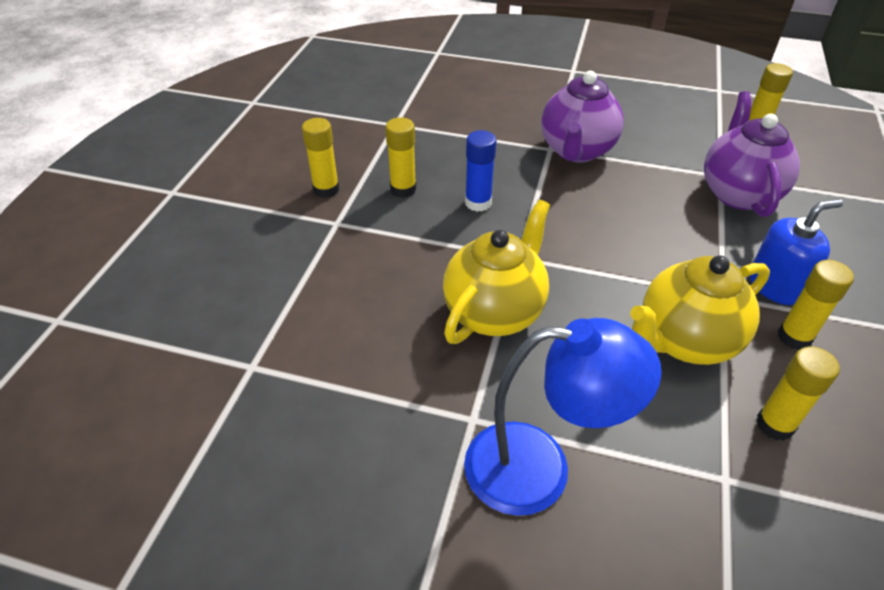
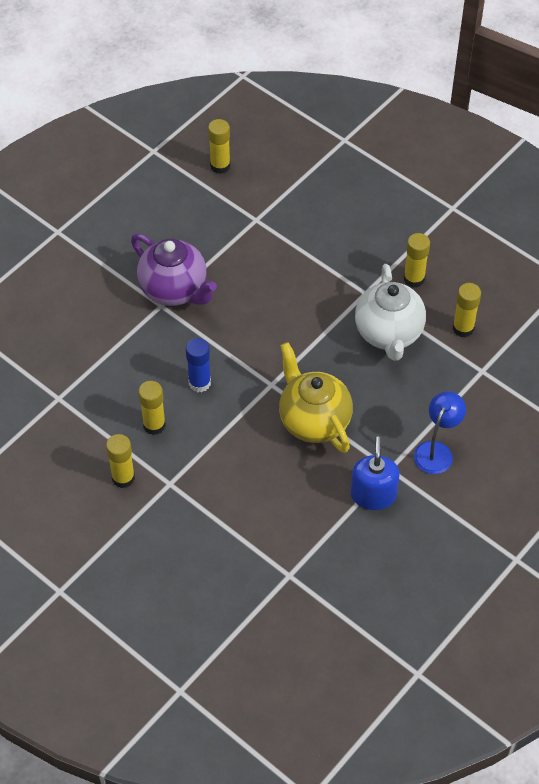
camera: 65 degrees left, 10 degrees up
(539, 468) = (436, 451): blue lamp -> blue lamp, size x0.63
(684, 341) = (389, 334): yellow teapot -> white teapot
(738, 193) = (280, 222): purple teapot -> none
(775, 285) = (372, 260): blue soap dispenser -> blue soap dispenser (373, 495)

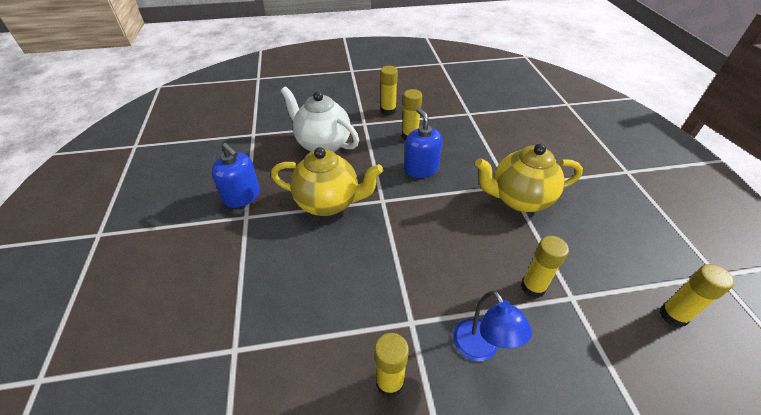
camera: 130 degrees right, 10 degrees down
(174, 290) = (519, 199): purple teapot -> yellow teapot
(199, 383) = (421, 168): blue glue stick -> blue soap dispenser
(389, 334) = (349, 305): white teapot -> white teapot (323, 144)
(436, 451) = (220, 253): blue lamp -> blue lamp (480, 349)
(463, 328) = (290, 376): yellow glue stick -> yellow glue stick (533, 287)

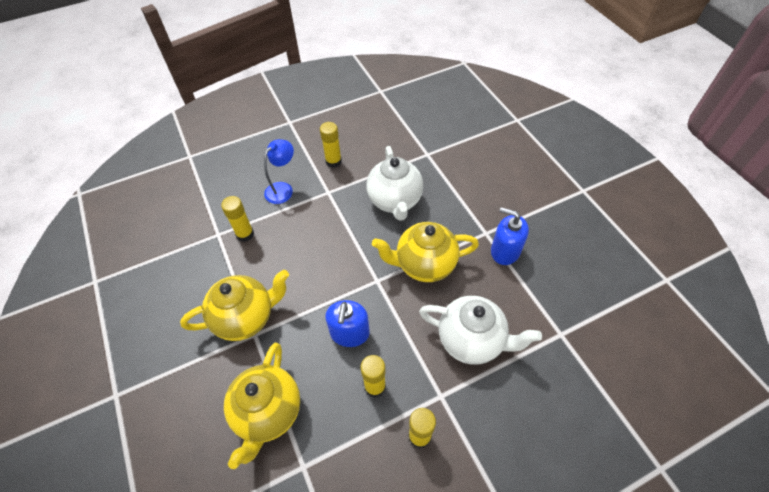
camera: 165 degrees right, 10 degrees up
(324, 281) = (395, 201): none -> white teapot
(421, 168) = (349, 333): blue soap dispenser -> blue soap dispenser turned 45 degrees clockwise
(480, 349) = (283, 189): blue lamp -> blue lamp turned 75 degrees clockwise
(493, 139) = (268, 412): none -> yellow teapot
(673, 315) = (149, 239): yellow glue stick -> none

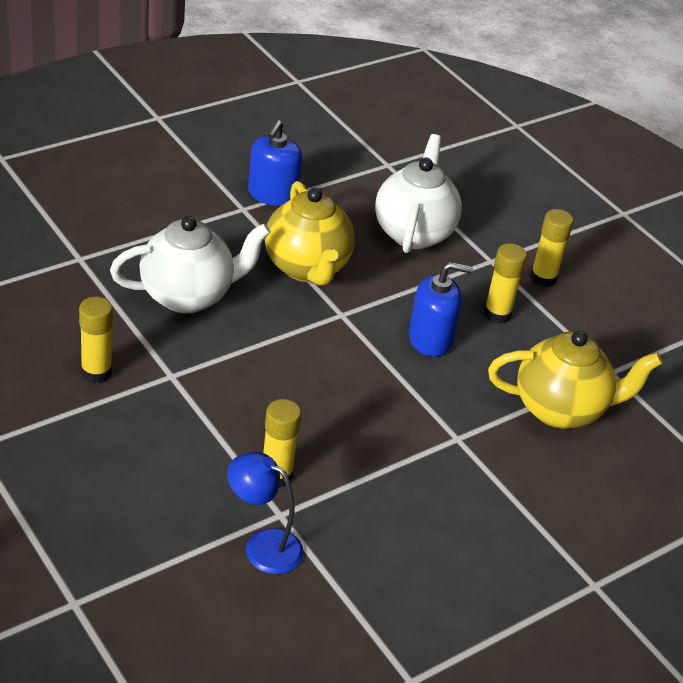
camera: 105 degrees left, 15 degrees down
(246, 317) = (433, 451): yellow teapot -> none
(283, 189) = (166, 436): blue lamp -> blue lamp (263, 546)

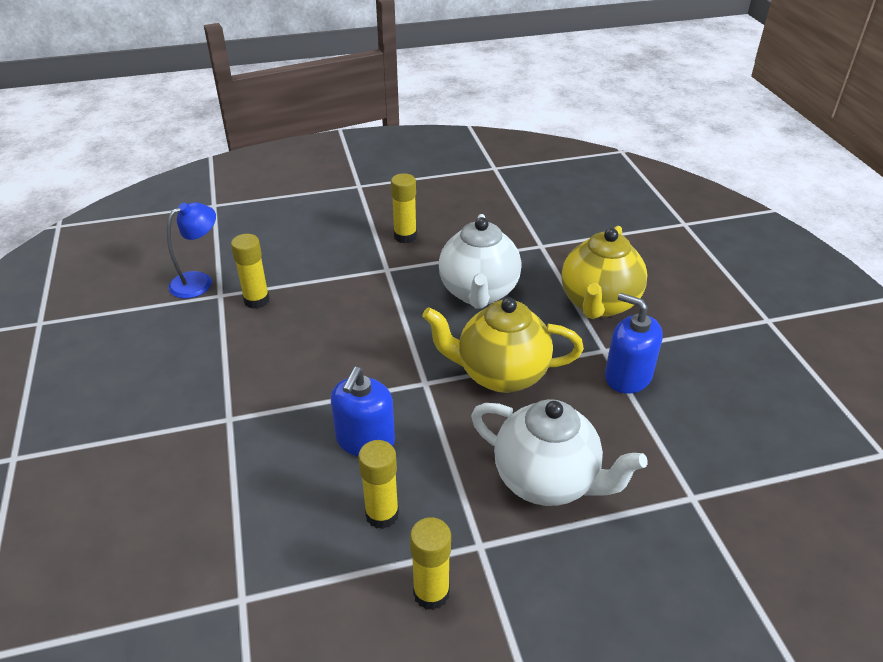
camera: 115 degrees right, 0 degrees up
(561, 409) = (215, 518): yellow teapot -> yellow teapot (598, 304)

